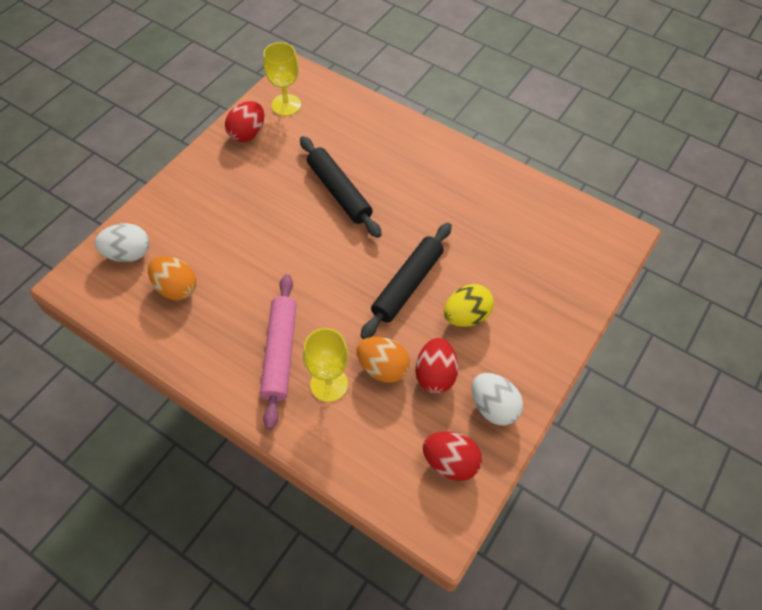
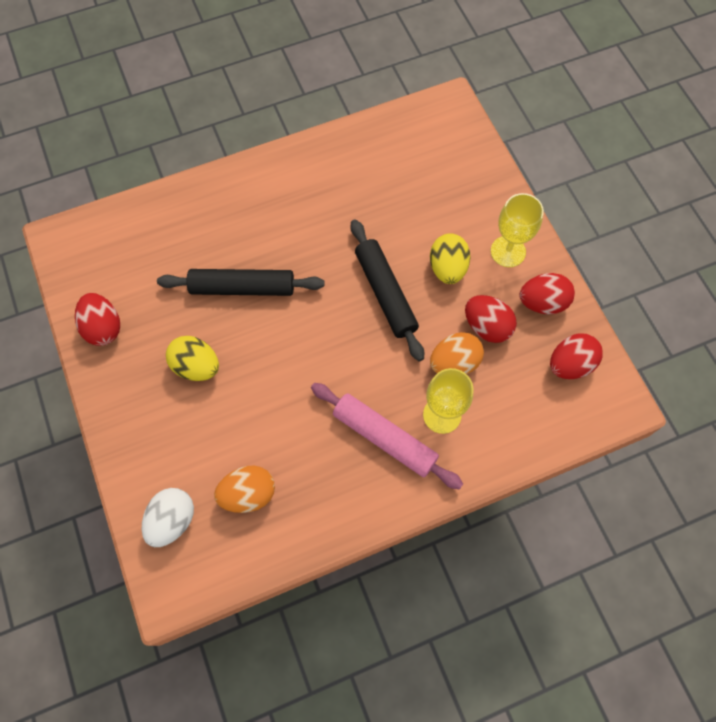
camera: 55 degrees left, 10 degrees up
(256, 201) = (196, 366): none -> yellow egg
(286, 105) = (94, 272): yellow goblet -> yellow goblet (508, 251)
(493, 407) = (542, 302): white egg -> red egg

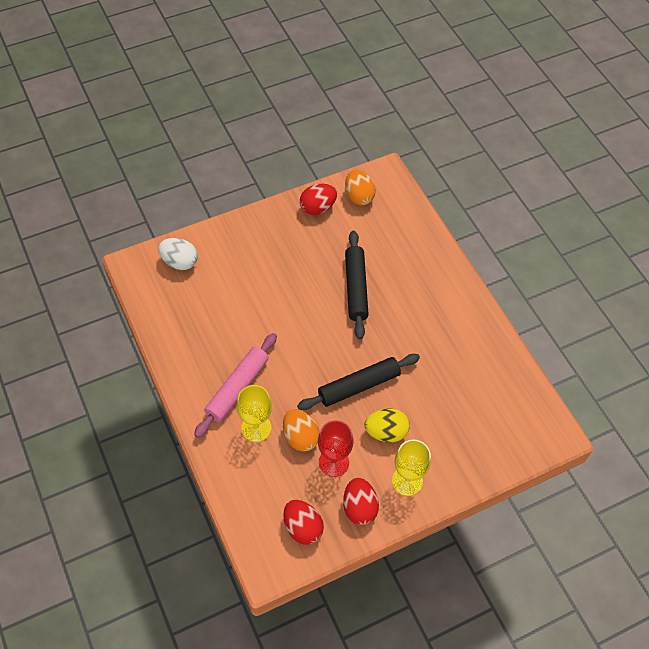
camera: 85 degrees right, 10 degrees down
(196, 366) = (290, 265): yellow egg -> none
(248, 494) = (196, 304): orange egg -> orange egg (359, 196)
(487, 327) = (334, 462): red egg -> red goblet

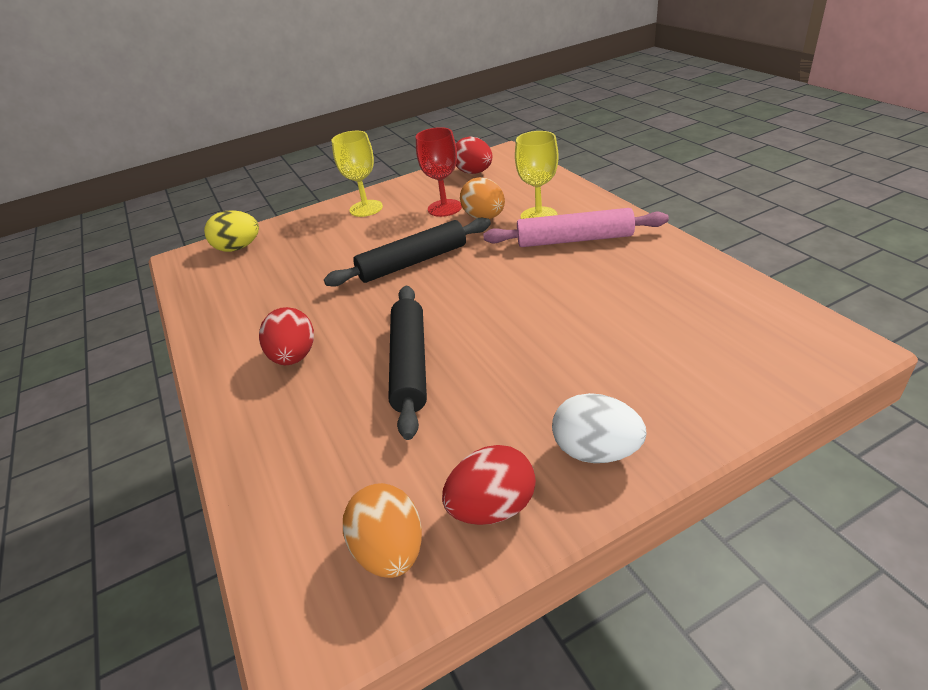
camera: 175 degrees left, 20 degrees down
(179, 262) = (752, 361): white egg -> white egg (596, 451)
(237, 388) = (574, 240): pink rolling pin -> pink rolling pin turned 60 degrees clockwise
(359, 508) = (418, 189): red egg -> red egg (294, 357)
(386, 432) = (383, 234): yellow egg -> yellow egg (238, 248)

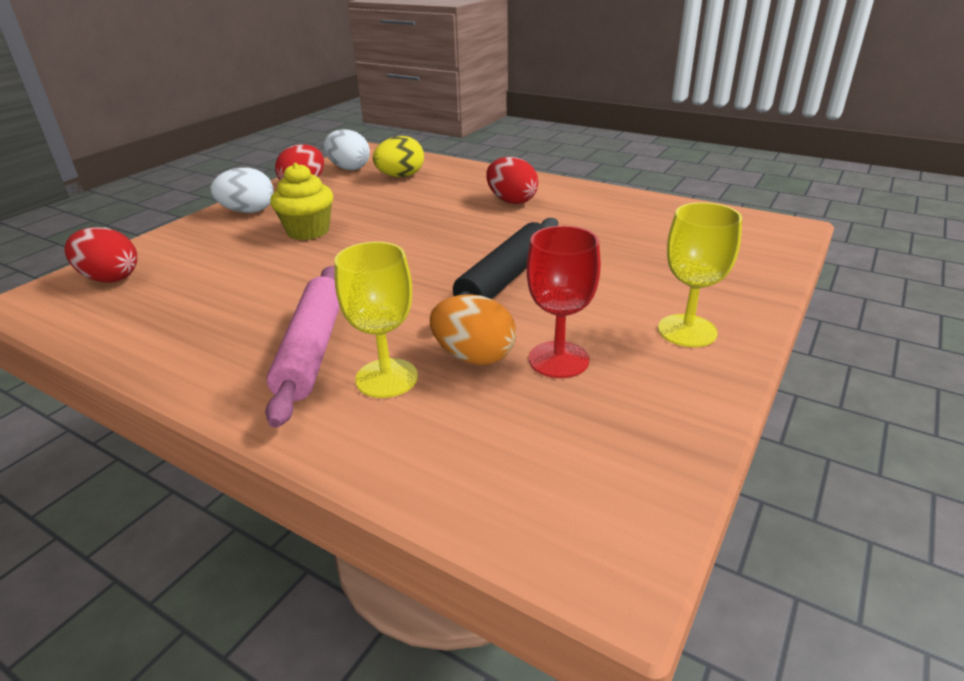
camera: 145 degrees right, 5 degrees down
(238, 248) = (748, 247): yellow egg -> yellow egg (400, 176)
(390, 551) = (349, 168): orange egg -> white egg
(410, 364) = (411, 216): black rolling pin -> none
(474, 172) = (604, 462): red egg -> red egg (110, 278)
(531, 373) = (308, 231): none -> yellow cupcake
(574, 240) = (312, 350): pink rolling pin -> pink rolling pin turned 60 degrees counterclockwise

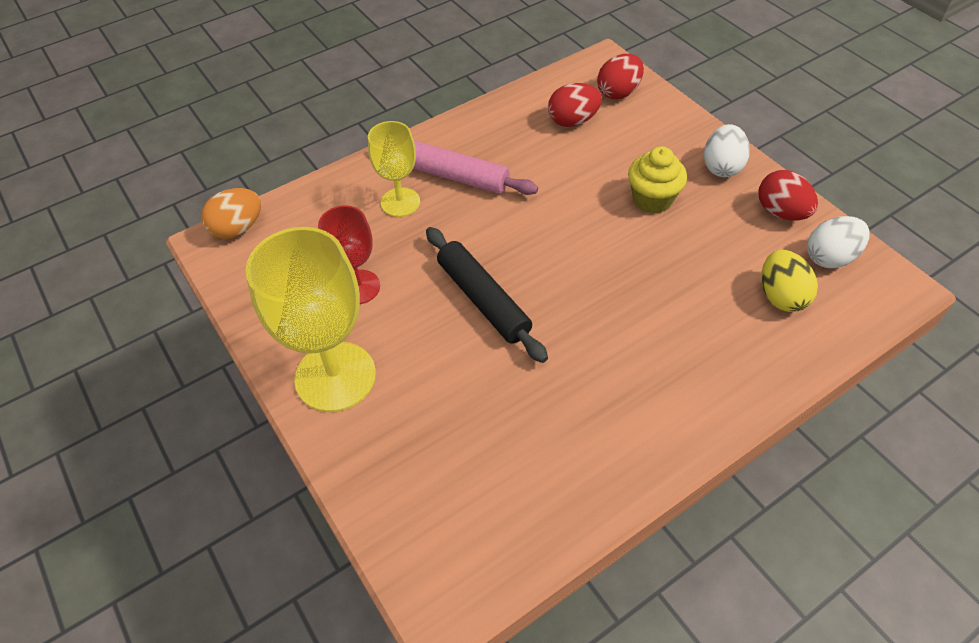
camera: 115 degrees right, 20 degrees up
(474, 356) = (392, 247): orange egg -> orange egg (238, 228)
(511, 201) = (654, 370): red egg -> red egg (573, 121)
(687, 331) = (335, 376): yellow goblet -> yellow goblet, size x1.72

